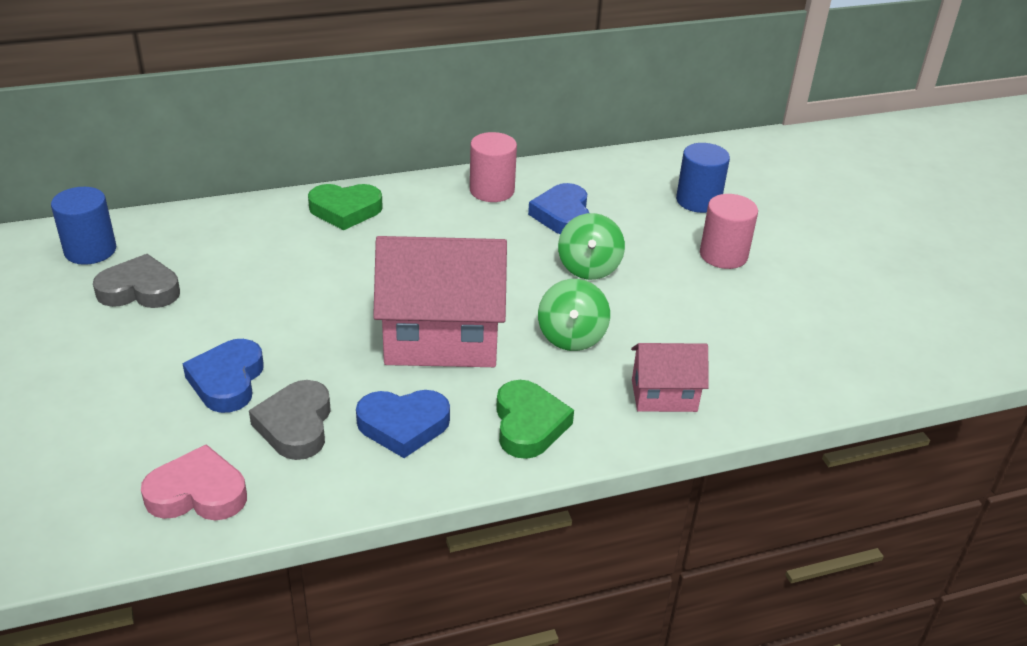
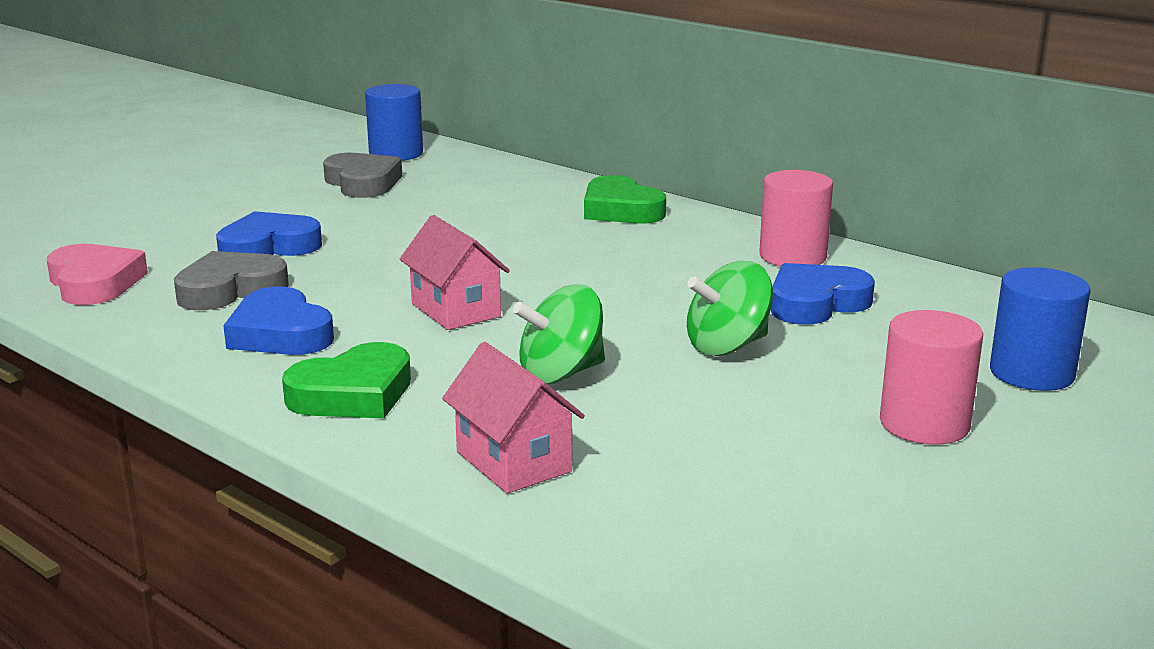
camera: 60 degrees right, 15 degrees down
(441, 339) = (455, 310): pink house -> pink house, size x0.53

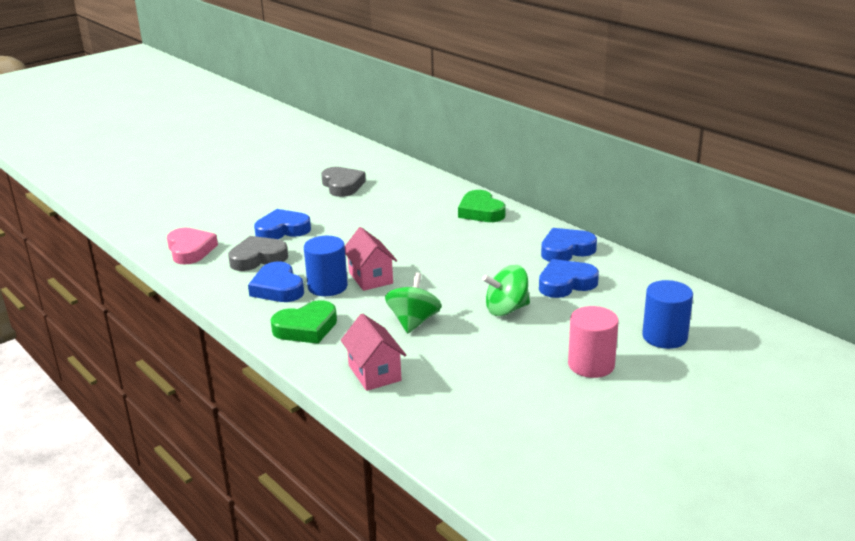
camera: 10 degrees right, 5 degrees up
(396, 154) = (366, 164): blue cylinder -> blue cylinder (327, 286)
(561, 373) = (413, 322): green spinning top -> green spinning top turned 120 degrees clockwise
(793, 256) = (566, 250): pink cylinder -> blue heart

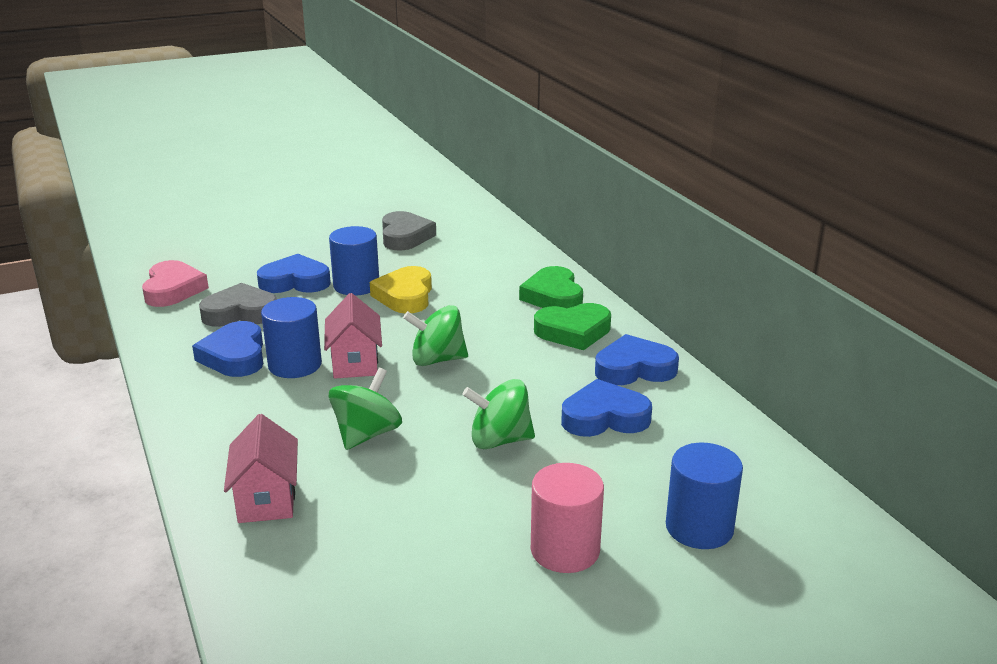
camera: 15 degrees right, 0 degrees up
(306, 328) = (229, 417): green heart -> green heart (573, 332)
(331, 226) = (356, 285): none -> blue cylinder
(373, 227) = (405, 296): none -> yellow heart
(428, 266) = (437, 360): none -> green spinning top

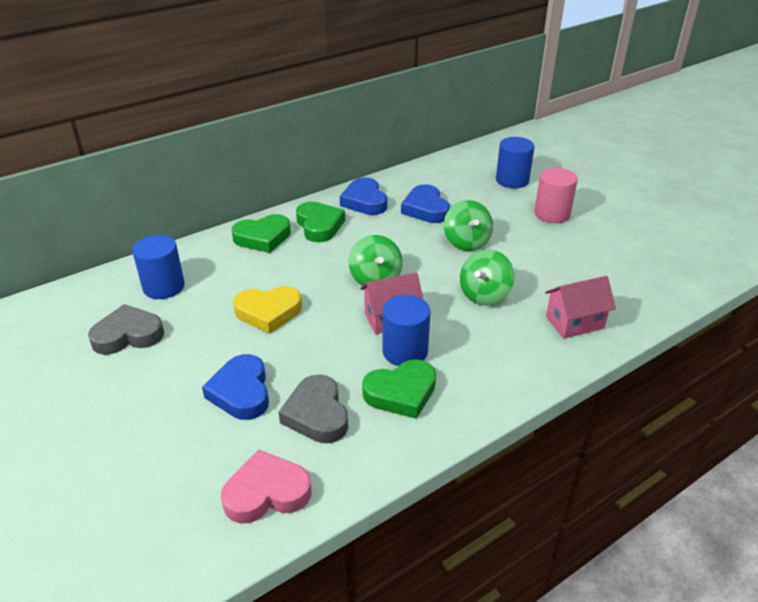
camera: 100 degrees left, 10 degrees up
(235, 356) = (401, 393): blue heart -> green heart
(356, 285) = (248, 346): blue cylinder -> blue cylinder (163, 287)
(367, 434) = (484, 295): green spinning top -> green spinning top turned 75 degrees counterclockwise

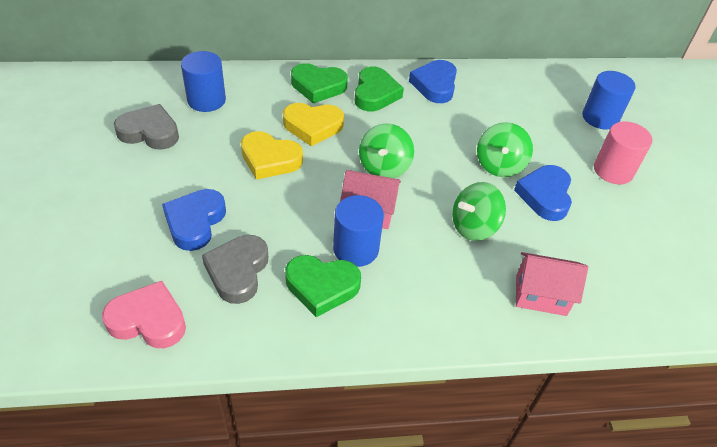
camera: 25 degrees right, 10 degrees up
(285, 271) = (313, 126): none -> yellow heart
(425, 209) = (487, 115): blue heart -> blue heart (545, 196)

